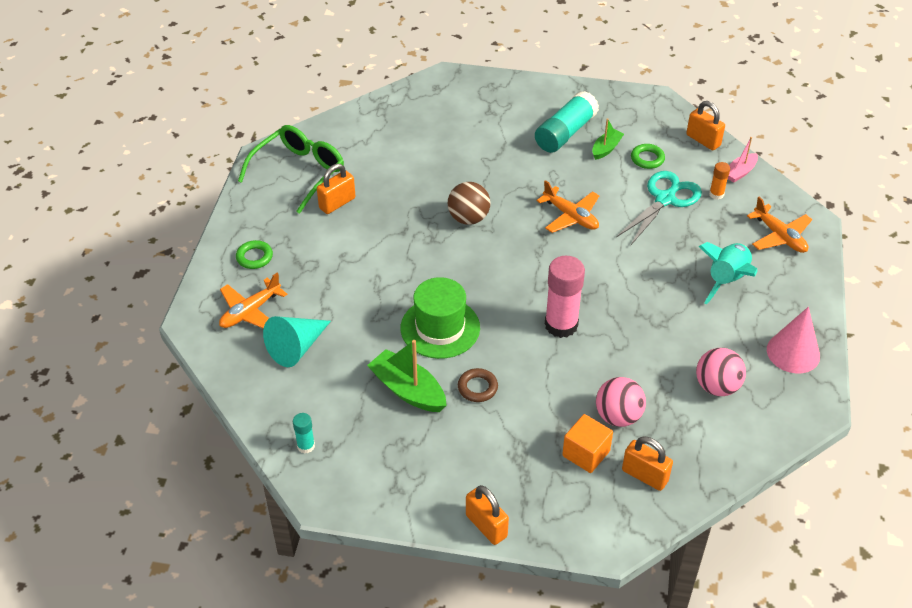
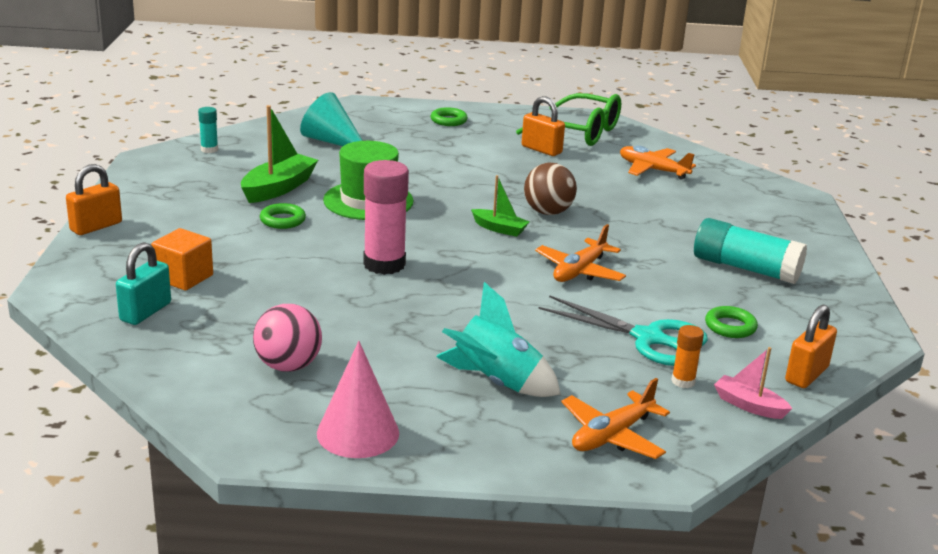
camera: 80 degrees right, 20 degrees down
(250, 312) = (375, 122): orange plane -> orange plane (652, 170)
(477, 387) = (282, 220): brown ring -> green ring
(606, 149) = (732, 296): green boat -> green boat (499, 229)
(618, 416) = (239, 297): pink ball -> none
(645, 475) = (145, 312): orange padlock -> turquoise padlock

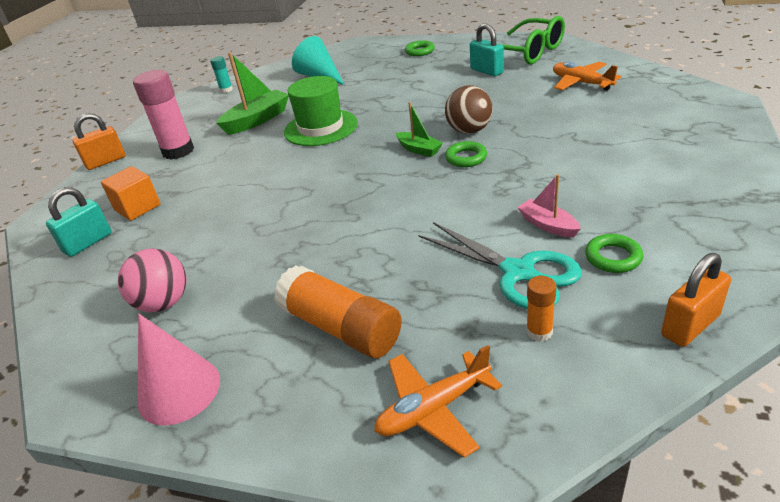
camera: 20 degrees right, 10 degrees up
(282, 220) = (244, 149): green ring -> green ring (466, 158)
(384, 264) = (302, 190): pink glue stick -> pink glue stick (178, 151)
(496, 382) = (340, 328): turquoise rocket -> orange glue stick
(541, 150) = (486, 71): orange padlock -> turquoise padlock
(579, 271) = (475, 192): orange plane -> none
(745, 268) = (647, 184): turquoise glue stick -> none
(749, 405) = (608, 370): pink boat -> pink boat (548, 225)

